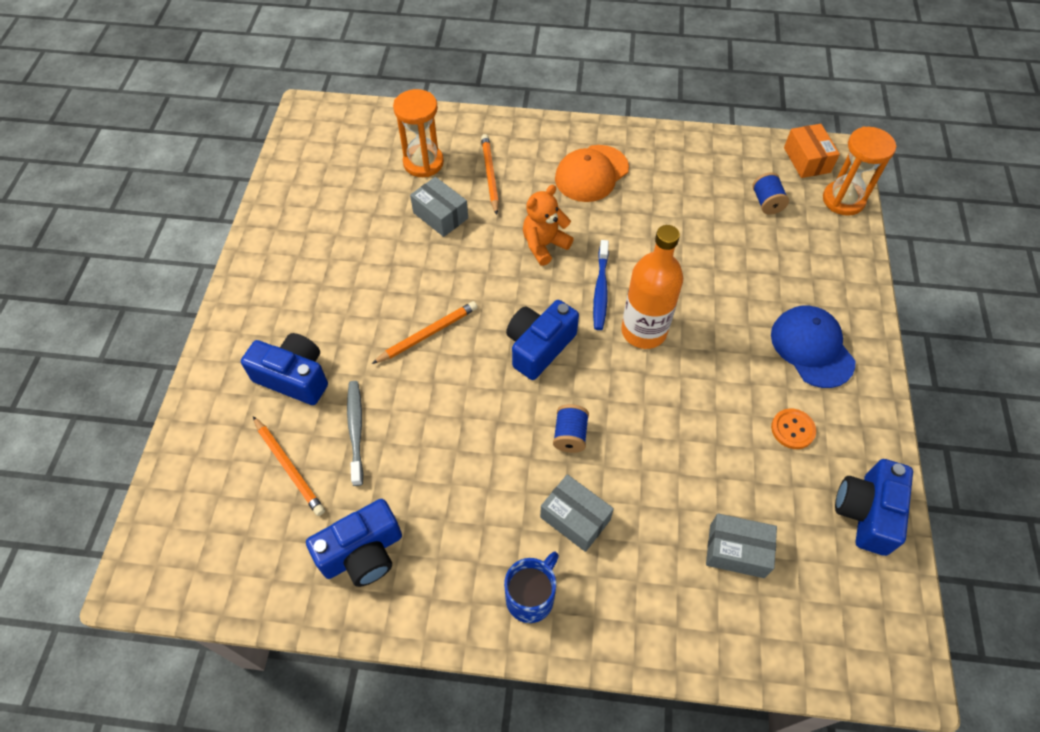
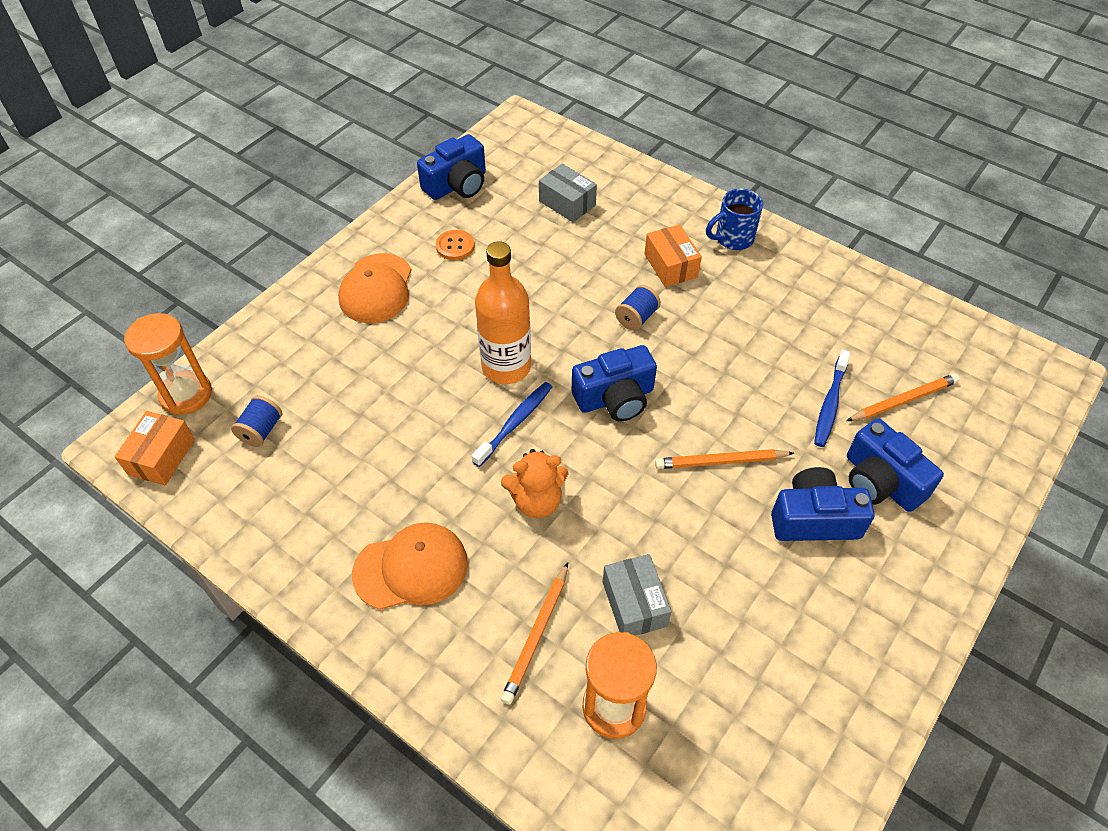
camera: 150 degrees left, 5 degrees down
(289, 467) = (903, 400): orange pencil -> orange pencil turned 75 degrees clockwise
(356, 430) = (830, 404): grey toothbrush -> blue toothbrush
(362, 553) = (853, 313): blue camera -> blue camera (814, 519)
(575, 518) = (670, 266): grey box -> orange box
(811, 348) = (376, 289): blue cap -> orange cap

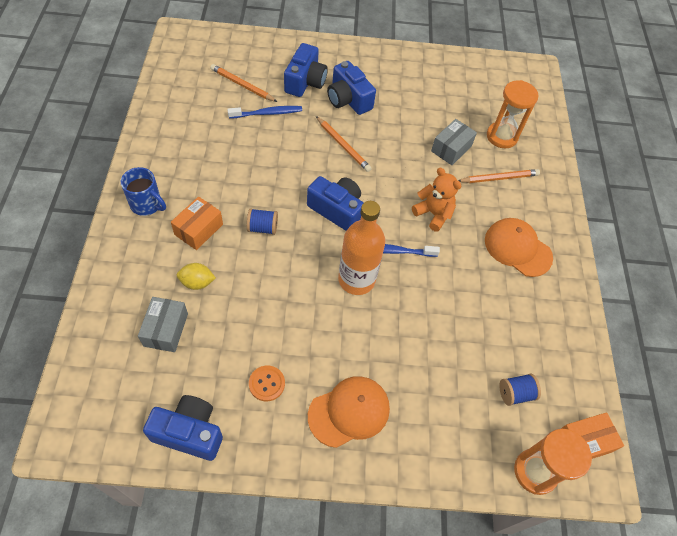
camera: 130 degrees left, 5 degrees up
(603, 241) = (197, 282): none -> yellow lemon

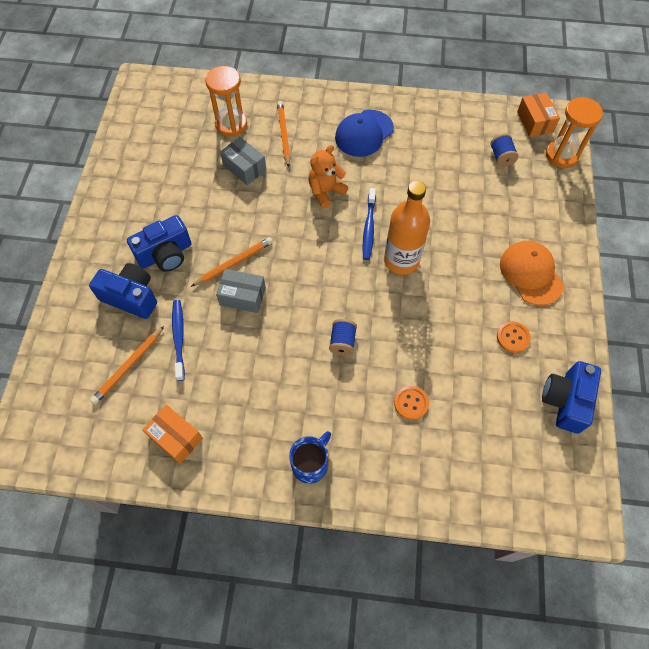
camera: 80 degrees left, 5 degrees up
(166, 329) = (466, 430): grey box -> grey box (242, 296)
(197, 282) = (411, 403): yellow lemon -> orange button
(199, 229) = (345, 405): orange box -> orange box (176, 437)
(337, 210) = (320, 273): blue camera -> none
(517, 248) = (364, 133): orange cap -> blue cap

